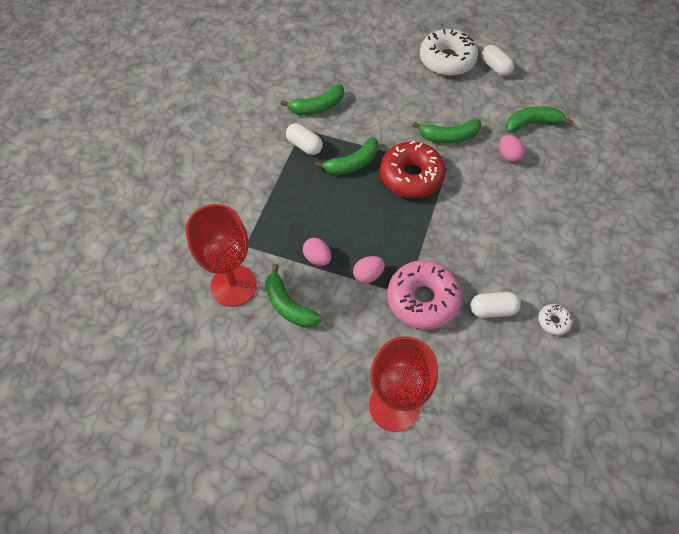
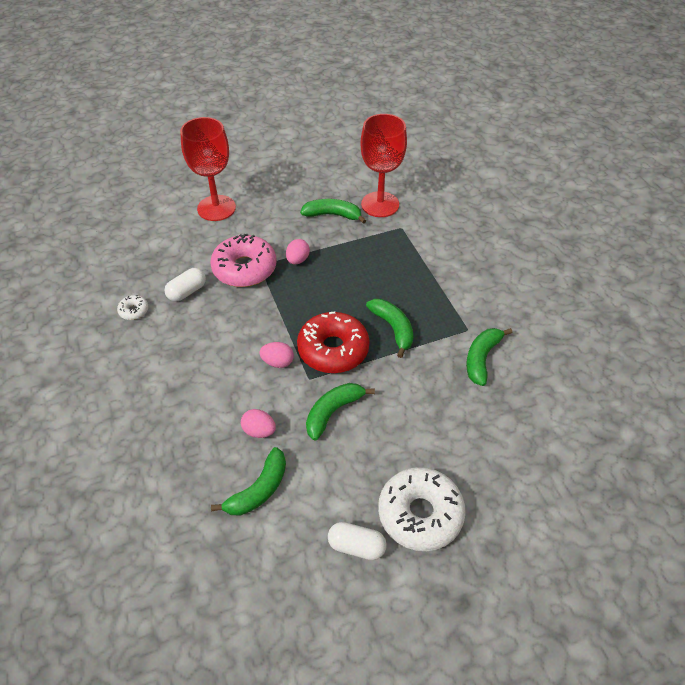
camera: 140 degrees right, 10 degrees down
(304, 146) = (448, 317): white capsule -> none
(317, 258) = (344, 249): pink egg -> pink egg (278, 362)
(352, 163) = (393, 328): green banana -> green banana turned 135 degrees clockwise

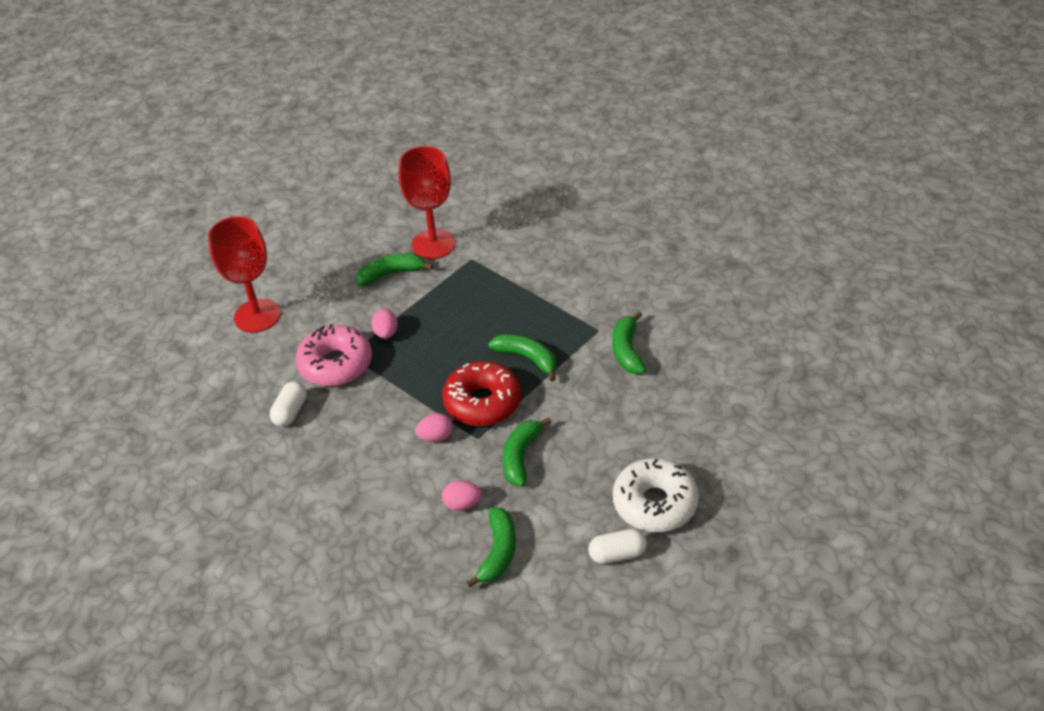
camera: 25 degrees left, 5 degrees down
(134, 311) = (246, 454): white donut -> none

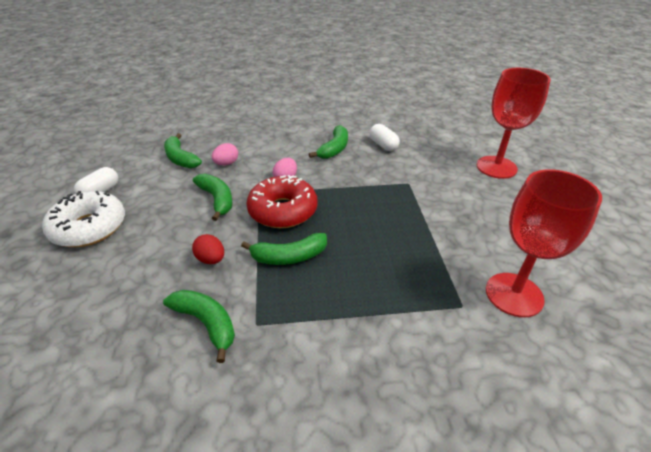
camera: 130 degrees right, 5 degrees down
(336, 364) = (405, 174): pink donut -> none
(386, 333) = (411, 207): pink egg -> none
(391, 274) = (488, 244): green banana -> green banana (334, 149)
(583, 396) = (211, 259): none -> red egg

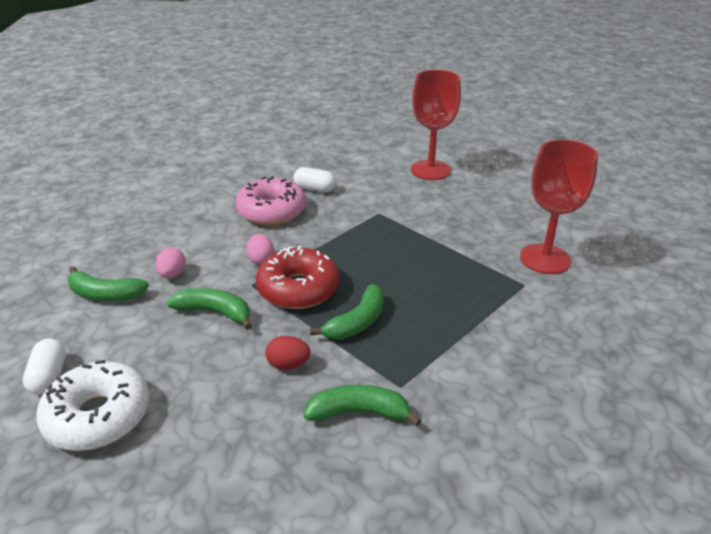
camera: 40 degrees left, 5 degrees down
(334, 149) = (271, 211): green banana -> pink donut

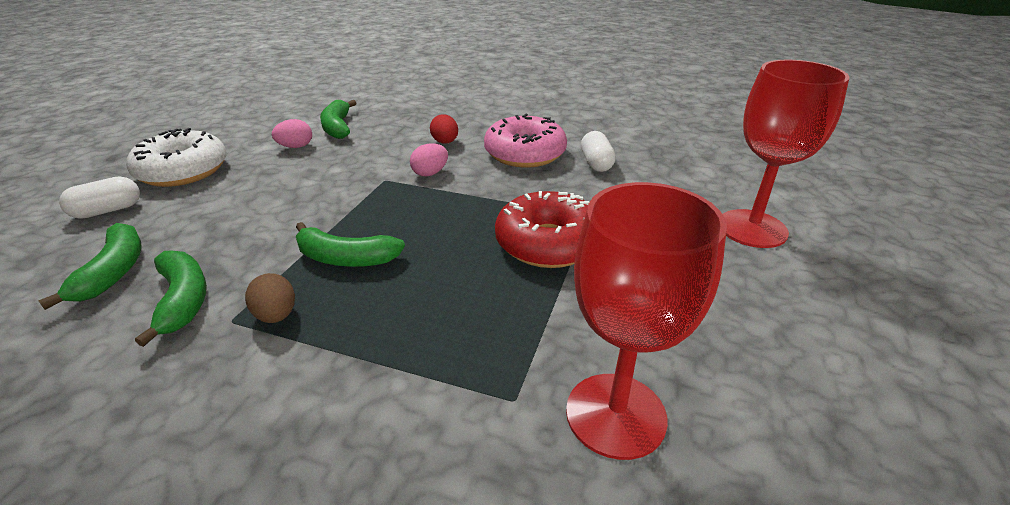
camera: 65 degrees right, 0 degrees up
(49, 377) = (229, 141): white capsule -> white capsule (108, 211)
(172, 274) = (380, 142): pink egg -> pink egg (296, 147)
(214, 312) = (331, 176): green banana -> green banana (114, 272)
(288, 364) = (260, 235): red egg -> red egg (445, 142)
(298, 289) = (391, 206): red donut -> red donut (548, 243)
(407, 363) = (276, 315): none -> brown egg

